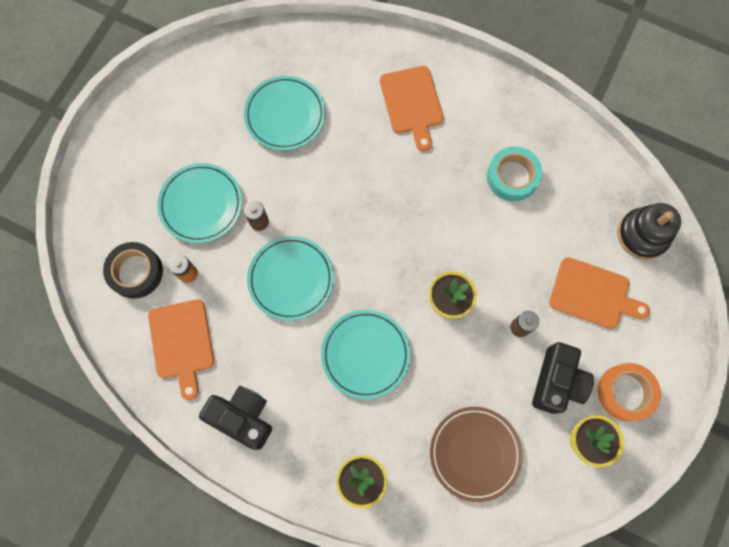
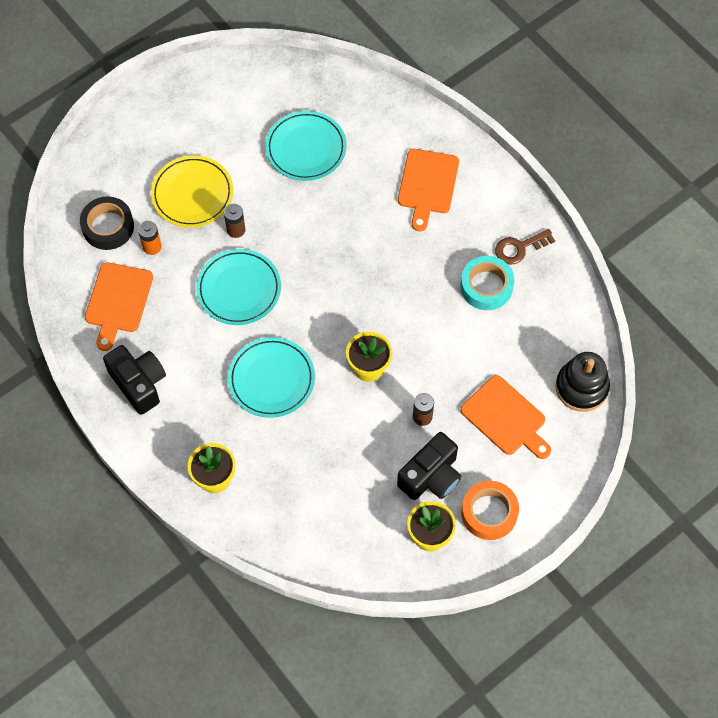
camera: 25 degrees right, 10 degrees down
(201, 204) = (192, 194): turquoise plate -> yellow plate
(475, 453) = (324, 502): brown plate -> none
(522, 128) = (519, 248): none -> brown key

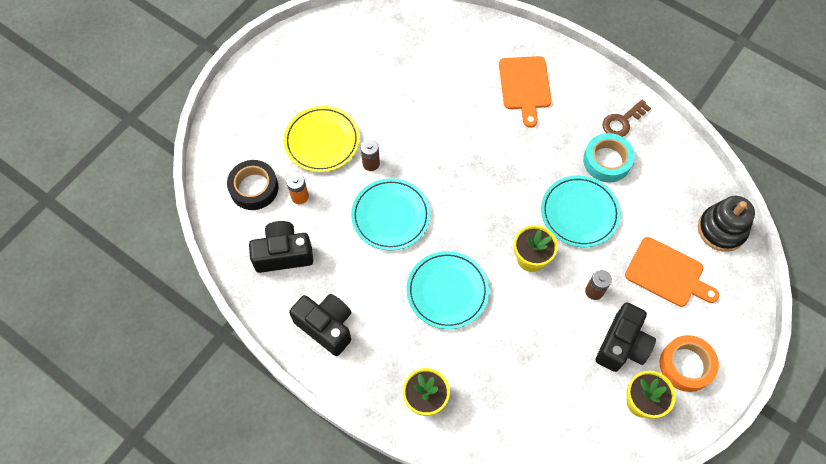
camera: 15 degrees left, 0 degrees up
(118, 301) = (283, 254): orange cutting board -> black camera
(306, 148) = (409, 79): turquoise plate -> turquoise plate (579, 213)

